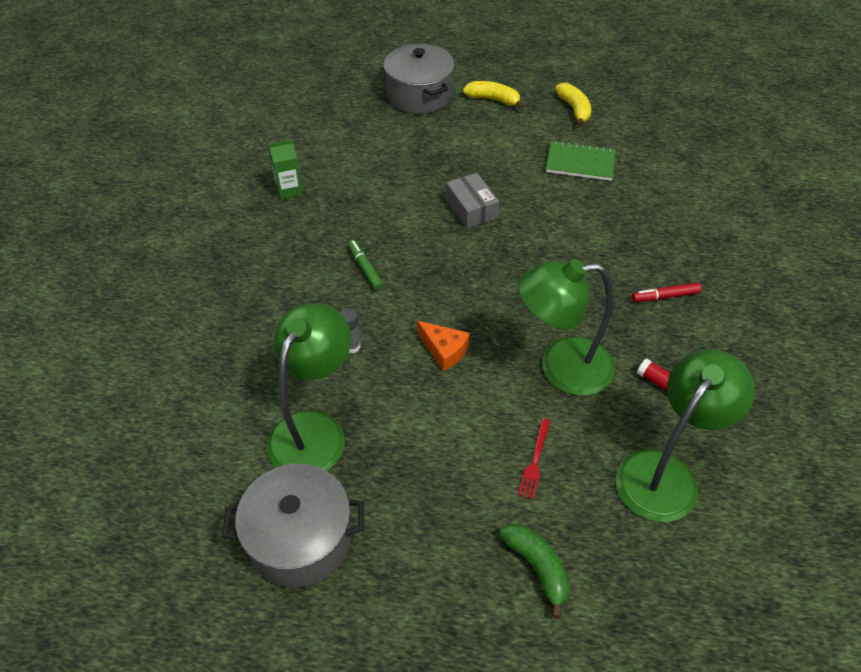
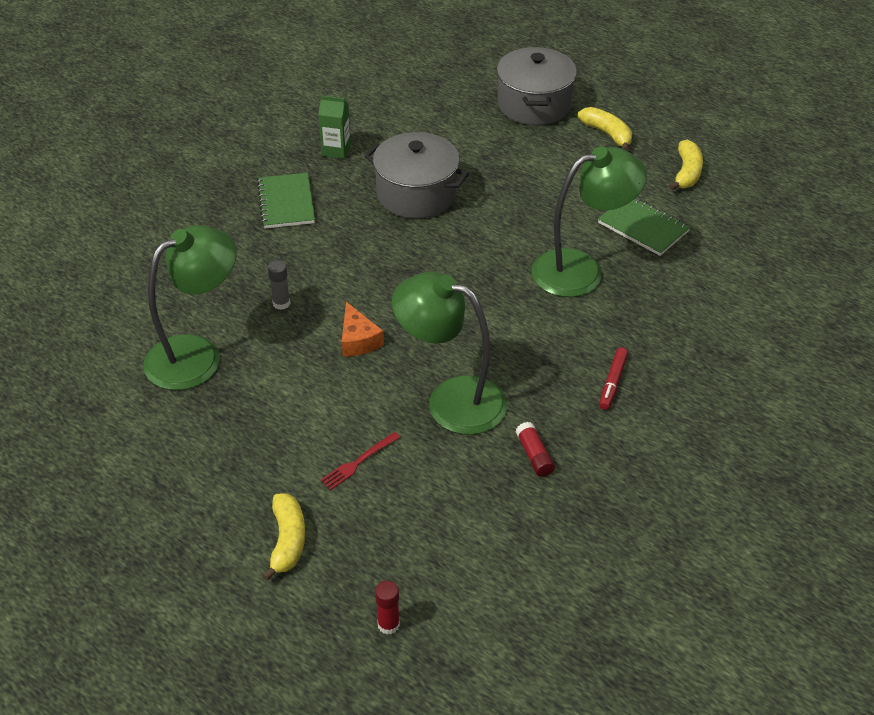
camera: 30 degrees right, 5 degrees down
(282, 253) = (286, 202): none -> green notebook
(300, 539) = (121, 430): grey pot -> grey pot (416, 194)
(365, 268) = (347, 244): green marker -> none
(471, 209) = (491, 229): grey box -> none
(537, 567) = (287, 540): green banana -> yellow banana
(665, 296) = (613, 382): red marker -> red marker turned 90 degrees counterclockwise
(665, 473) = (467, 526): green lamp -> green lamp (581, 270)
(682, 599) = (388, 625): none -> red glue stick

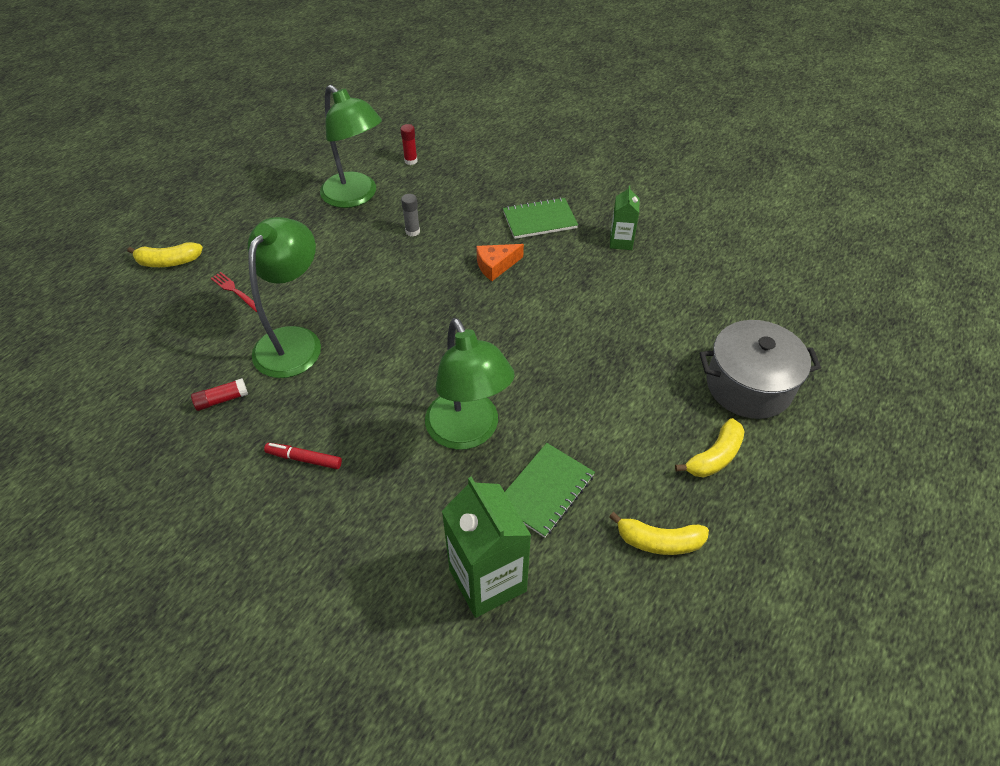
camera: 85 degrees right, 5 degrees up
(358, 340) = (369, 279): orange cheese -> orange cheese (496, 266)
(388, 625) = (78, 320): red glue stick -> red glue stick (411, 161)
(416, 194) = (567, 300): grey pot -> none
(729, 265) = (487, 580): none -> green carton

